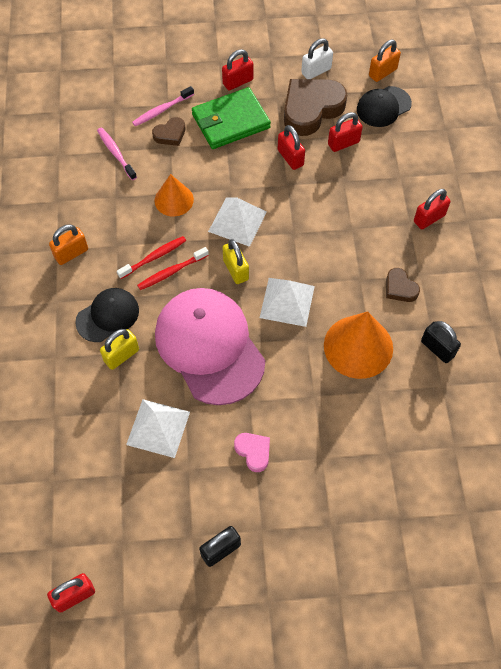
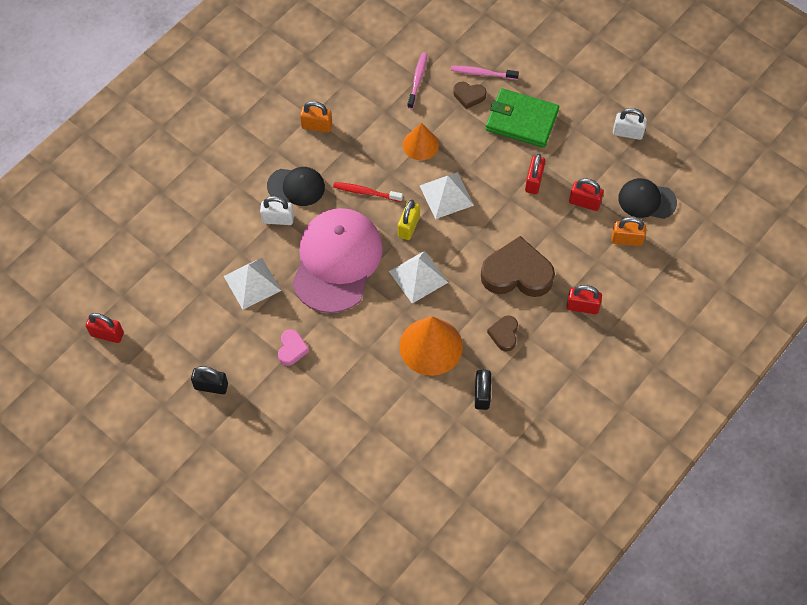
camera: 45 degrees right, 0 degrees up
(121, 355) = (278, 219): yellow padlock -> white padlock
(154, 257) = (365, 173): red toothbrush -> none
(238, 82) = (560, 95): red padlock -> none
(311, 109) = (590, 158): brown heart -> brown heart (517, 273)
(382, 72) = (677, 174): orange padlock -> orange padlock (626, 240)

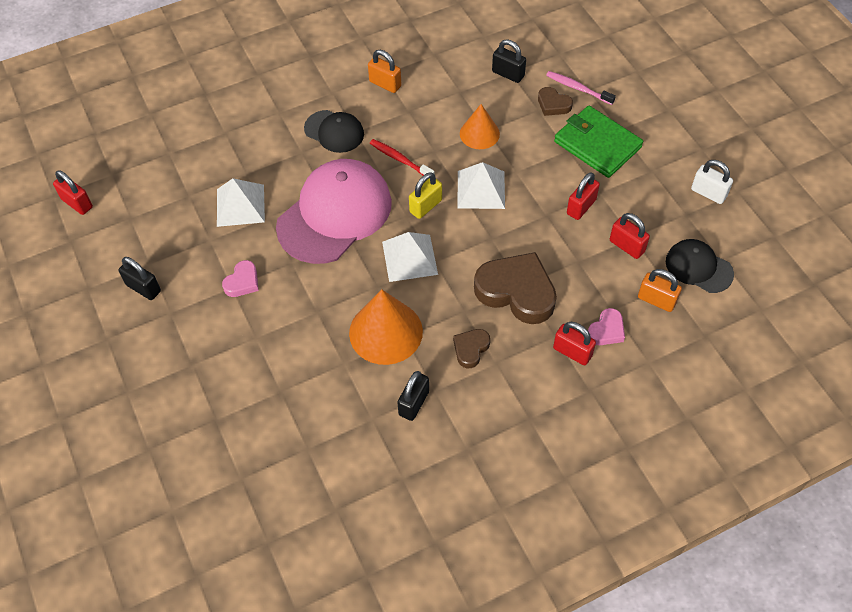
camera: 25 degrees right, 5 degrees down
(278, 219) = (299, 155): white padlock -> none
(417, 80) = (508, 74): pink toothbrush -> black padlock
(600, 279) = (606, 330): none -> pink heart

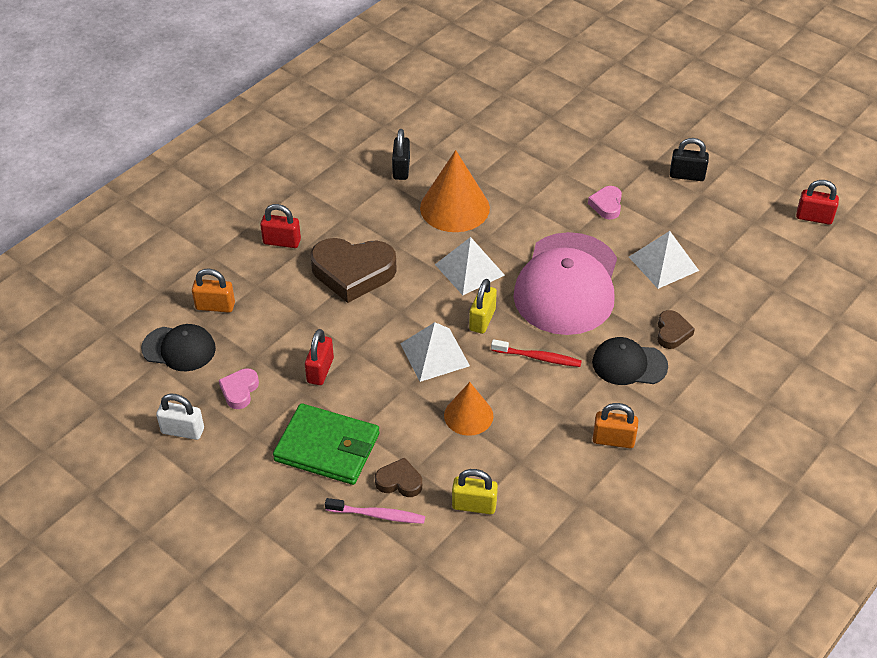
camera: 155 degrees right, 10 degrees down
(471, 349) = (373, 217): brown heart -> brown heart (672, 332)
(508, 74) = (474, 505): black padlock -> yellow padlock
(606, 330) = (256, 267): pink heart -> pink heart (239, 391)
(627, 246) = (259, 346): red padlock -> none

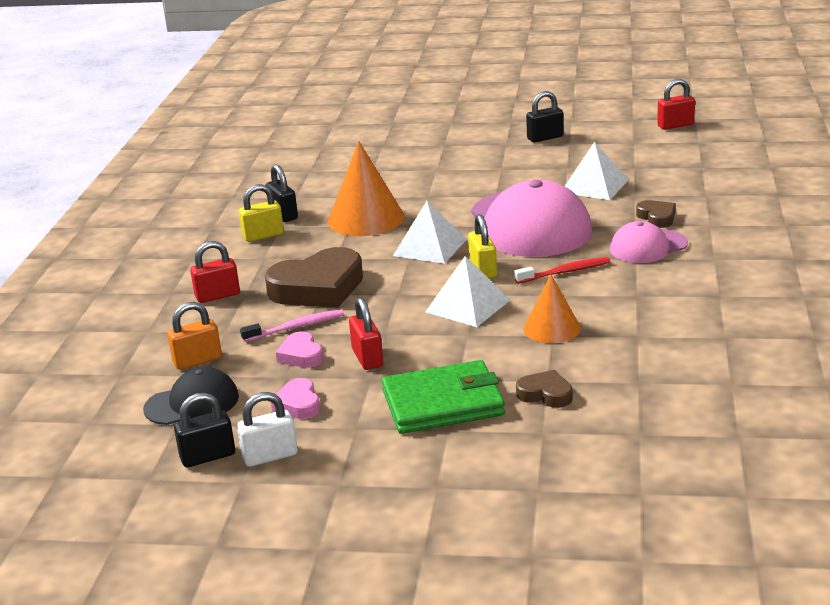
camera: 30 degrees left, 20 degrees down
(148, 407) = (208, 456): none -> black padlock
(377, 515) = (555, 424): pink toothbrush -> pink toothbrush (296, 327)
(399, 481) = (545, 394): brown heart -> brown heart turned 45 degrees clockwise
(474, 505) = (636, 379): yellow padlock -> yellow padlock (263, 235)
(606, 205) = (501, 173): pink heart -> pink heart (301, 355)
(613, 440) = (699, 291): orange padlock -> none
(629, 364) = (648, 247): black cap -> pink cap

